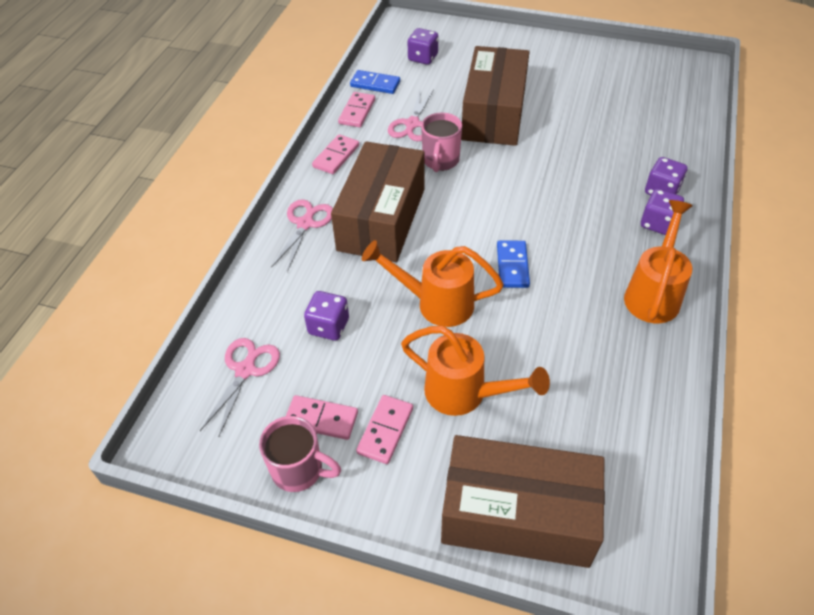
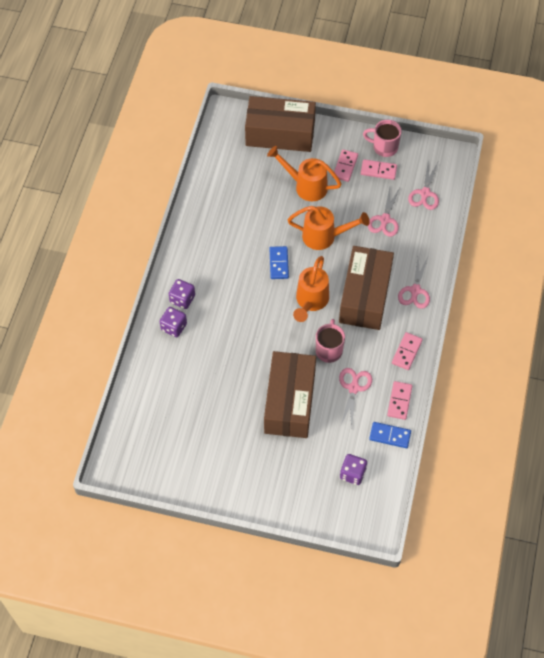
camera: 175 degrees right, 10 degrees up
(328, 326) = (385, 220): purple dice -> pink scissors
(654, 293) = (195, 248): orange watering can -> orange watering can (310, 302)

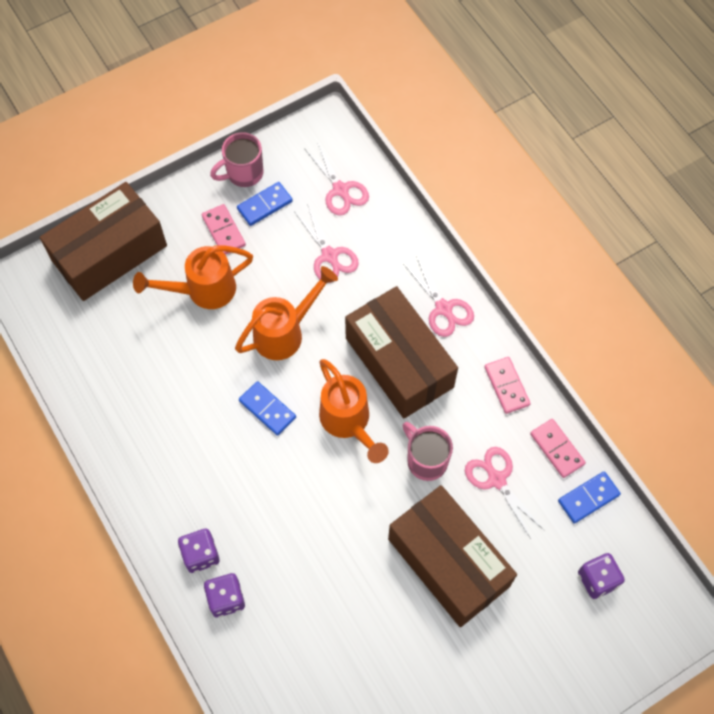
camera: 45 degrees left, 5 degrees up
(378, 170) = (265, 205): pink domino -> blue domino

